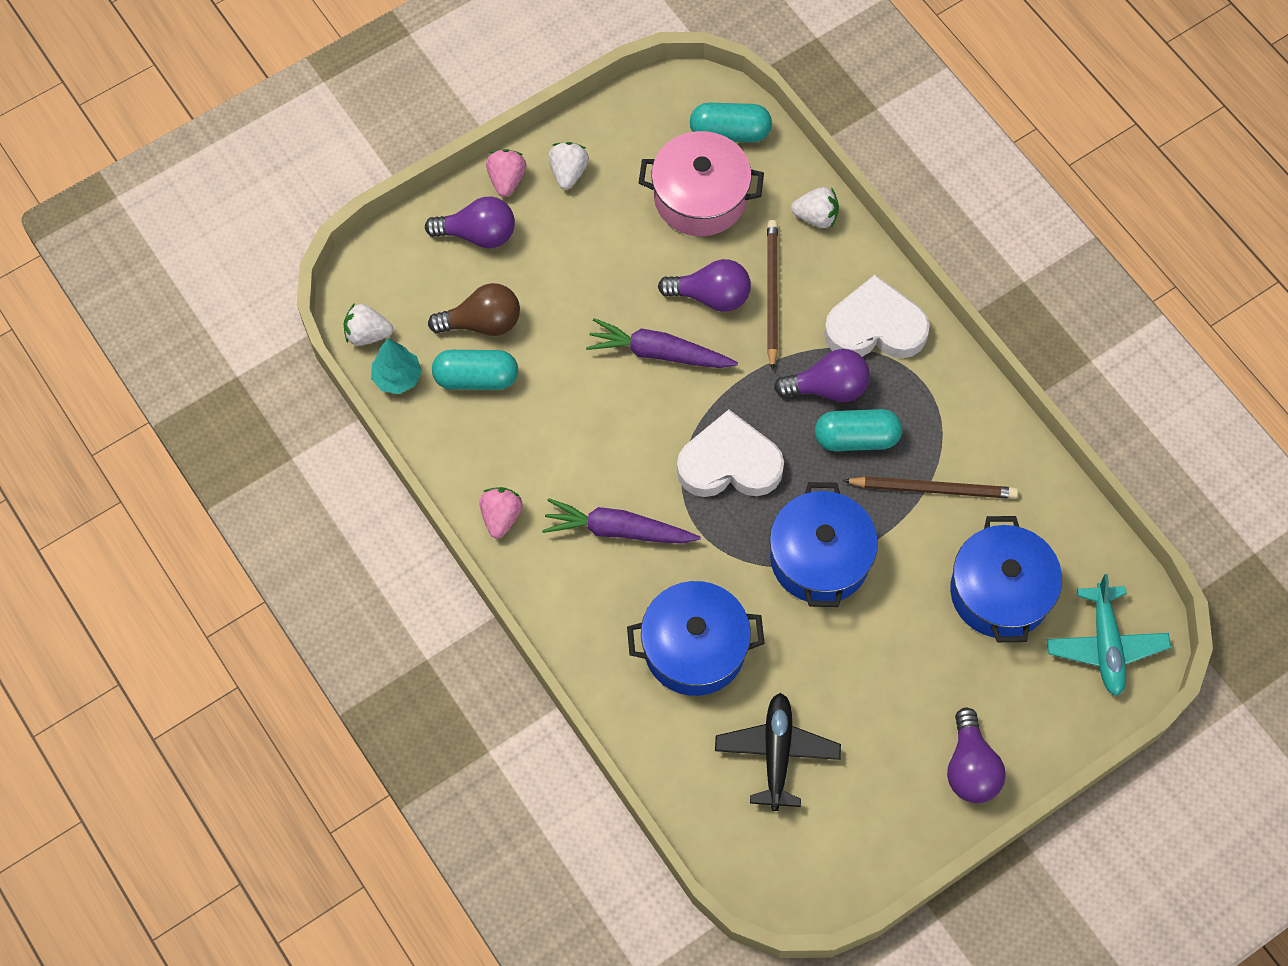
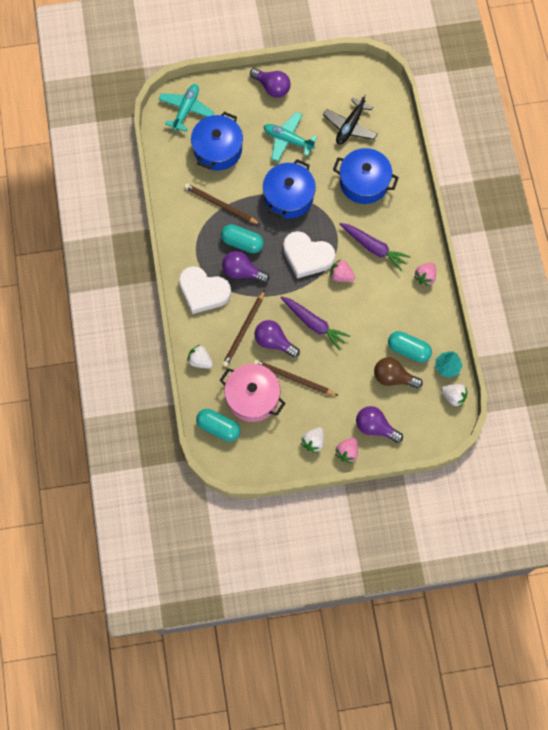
camera: 155 degrees left, 5 degrees up
(649, 253) = (293, 378): none -> brown pencil
(652, 455) = (341, 275): none -> pink strawberry
(880, 670) = (288, 140): none -> turquoise plane
(970, 767) = (272, 87): purple light bulb -> purple light bulb turned 105 degrees clockwise

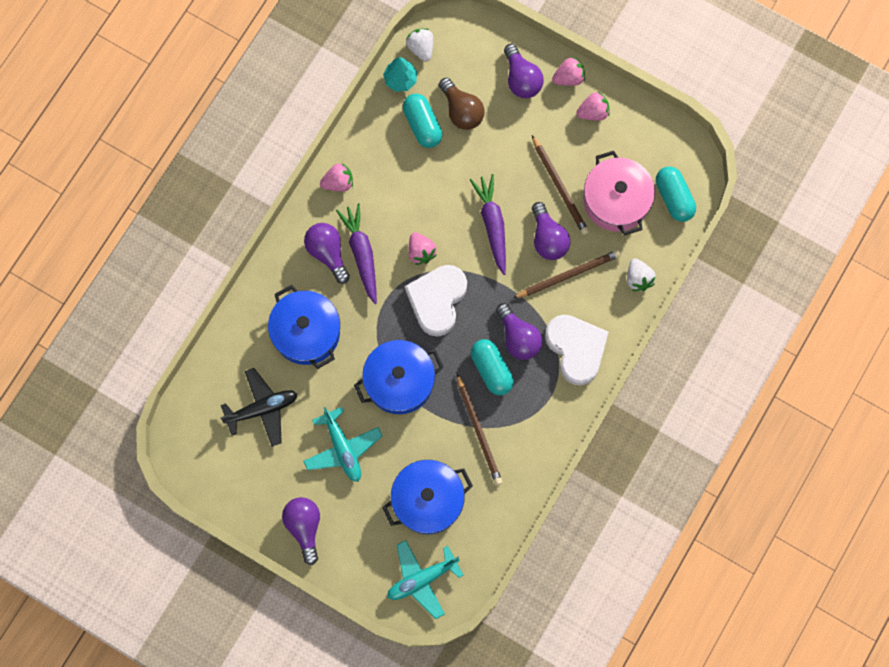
camera: 140 degrees left, 5 degrees up
(307, 256) = (437, 300): white heart -> white heart turned 135 degrees counterclockwise
(313, 442) = (593, 112): white strawberry -> pink strawberry
(393, 233) = (328, 253): none -> purple light bulb

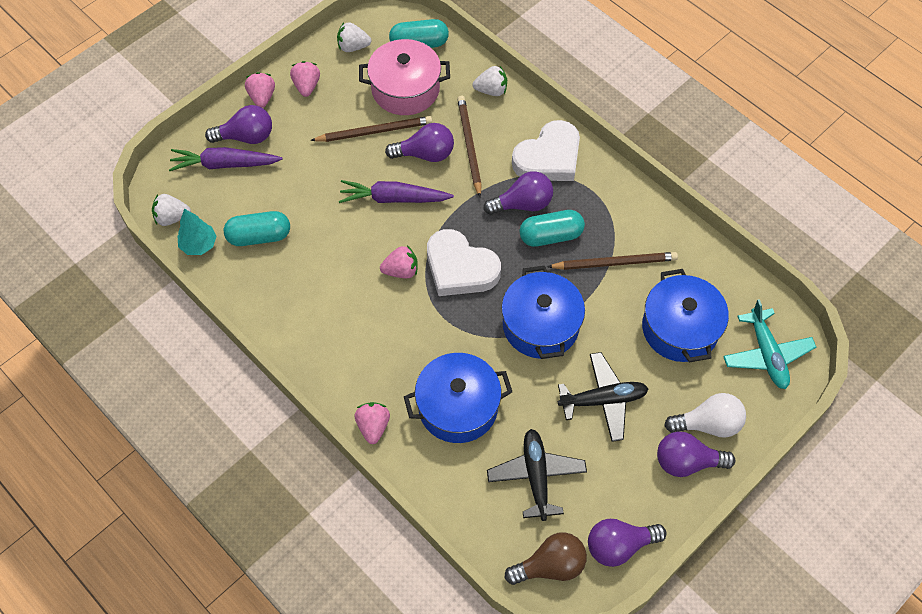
camera: 75 degrees left, 15 degrees down
(328, 253) = (371, 363): purple light bulb -> purple light bulb (619, 546)
(338, 182) = (293, 333): pink strawberry -> pink strawberry (373, 426)
(342, 448) = (603, 400): turquoise plane -> black plane
(343, 539) = (708, 424): none -> white light bulb
(361, 254) = (384, 329): purple carrot -> purple carrot (224, 164)
(461, 111) = (258, 197): brown light bulb -> brown light bulb (550, 566)
(576, 349) = (548, 157): white heart -> white heart turned 150 degrees clockwise
(651, 139) = (353, 47): none -> white strawberry

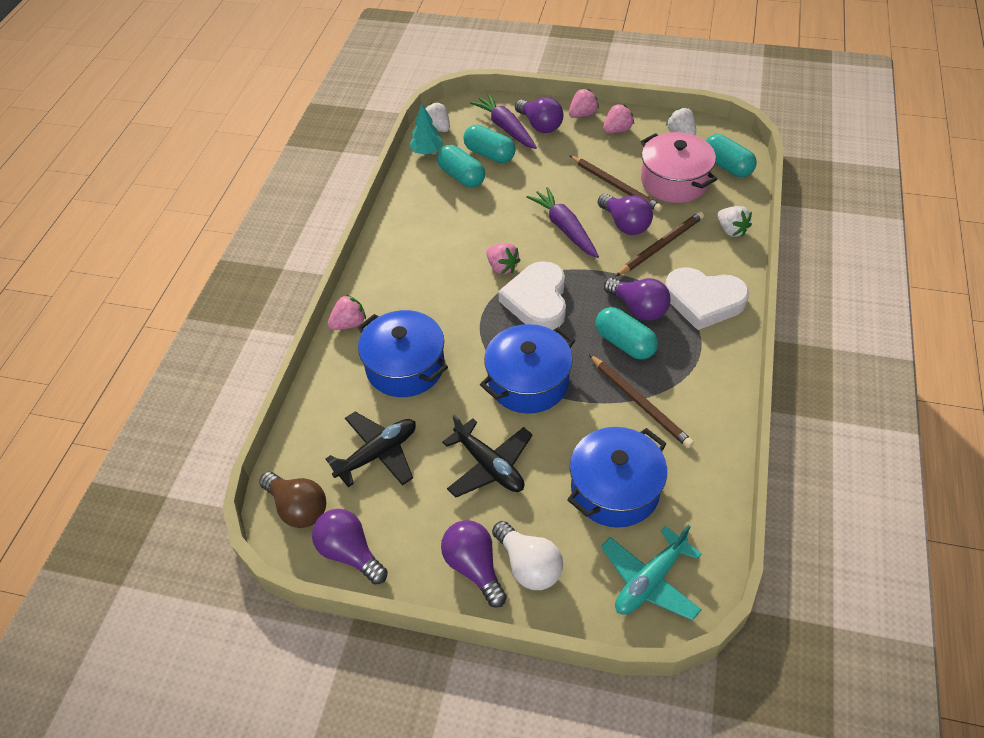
camera: 60 degrees right, 10 degrees down
(249, 198) = (489, 154): none -> turquoise capsule

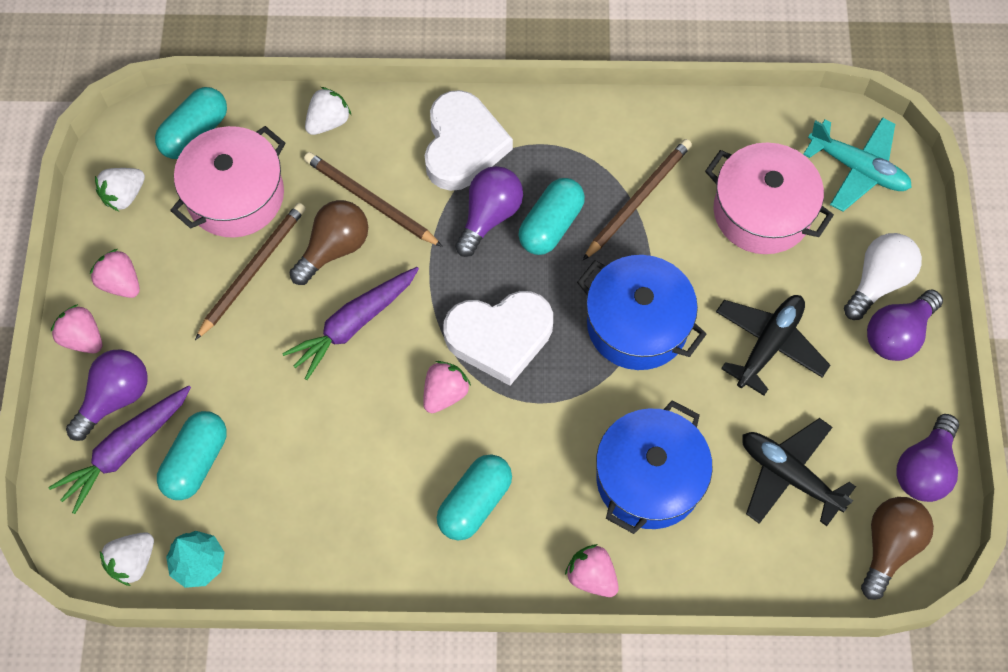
camera: 105 degrees left, 15 degrees up
(461, 176) = (255, 493): turquoise capsule -> turquoise capsule (475, 503)
(615, 489) = (761, 212): blue pot -> pink pot
(625, 224) = (334, 248): purple light bulb -> brown light bulb

